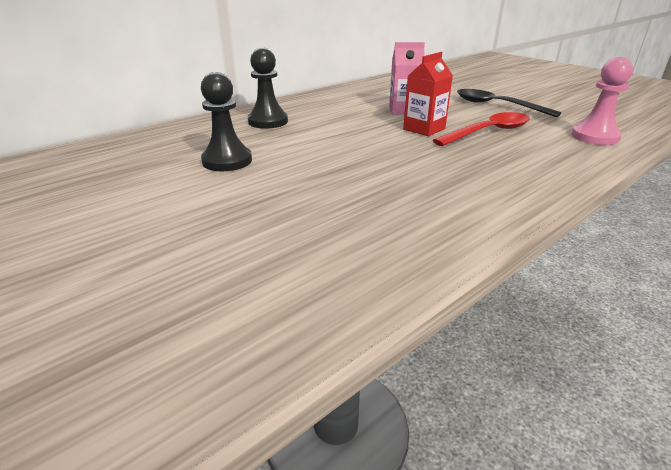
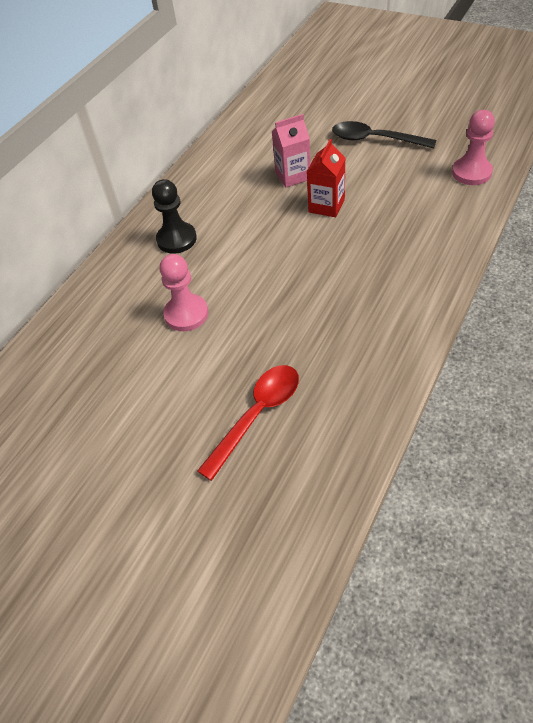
camera: 15 degrees left, 20 degrees up
(227, 161) = (186, 314): black pawn -> pink pawn
(488, 132) = (383, 193): red spoon -> red spoon (257, 415)

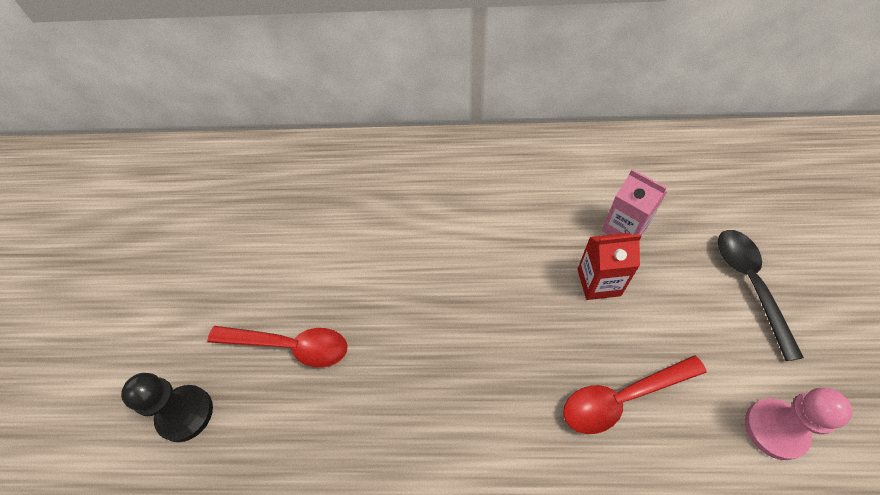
camera: 60 degrees right, 5 degrees up
(176, 239) = (472, 176): black pawn -> black pawn (185, 414)
(186, 314) = (384, 230): pink pawn -> none
(417, 228) = (622, 398): none -> red spoon

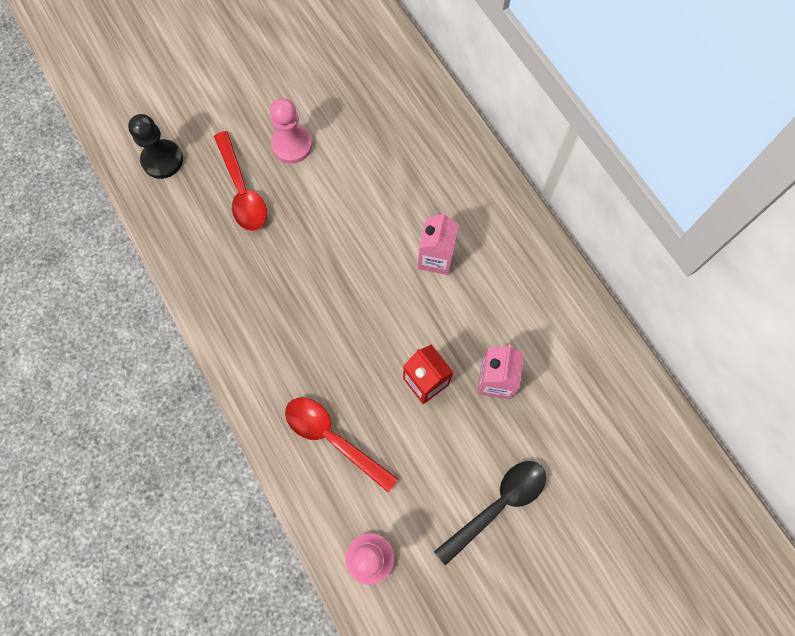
camera: 55 degrees right, 15 degrees up
(280, 275) = (292, 145): none -> pink pawn
(480, 216) = (436, 258): none -> pink carton

